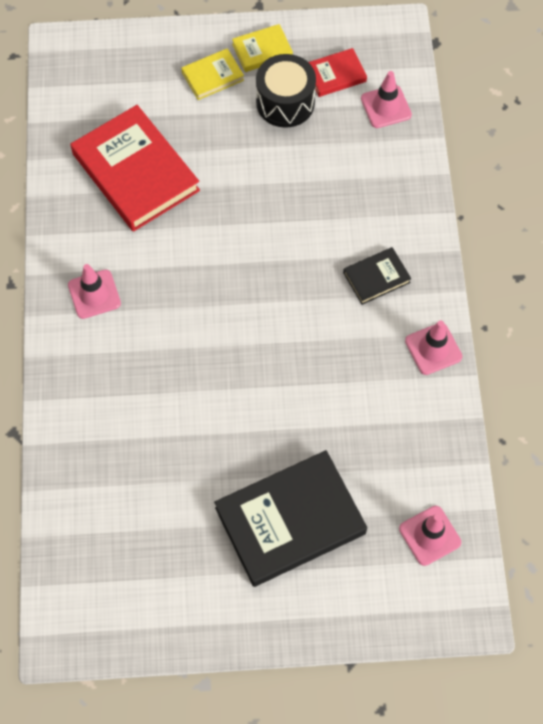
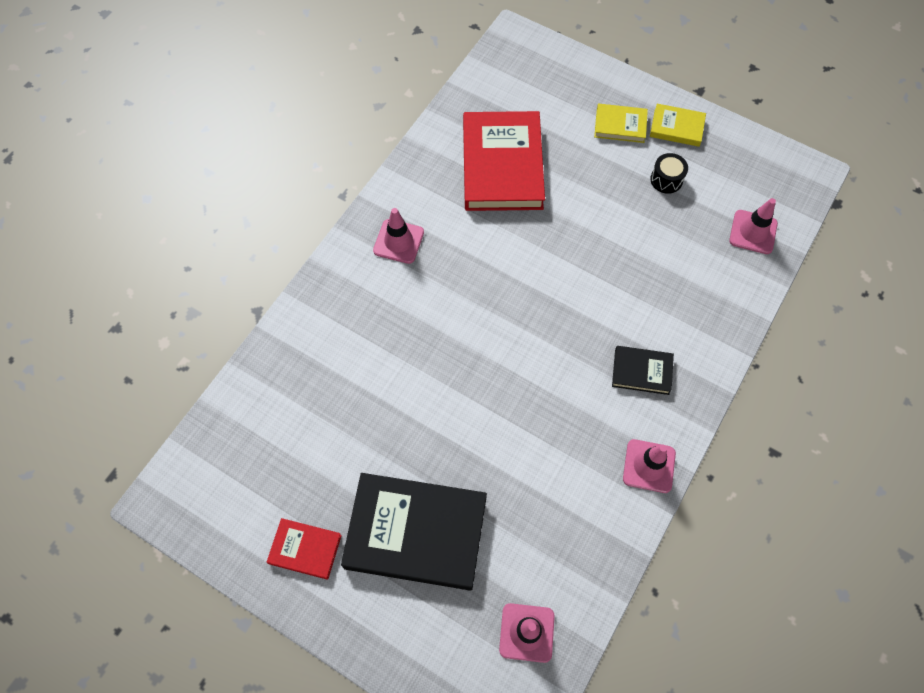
camera: 35 degrees right, 0 degrees up
(285, 102) = (666, 180): black drum -> black drum, size x0.56
(335, 75) = (726, 181): red book -> red book (305, 549)

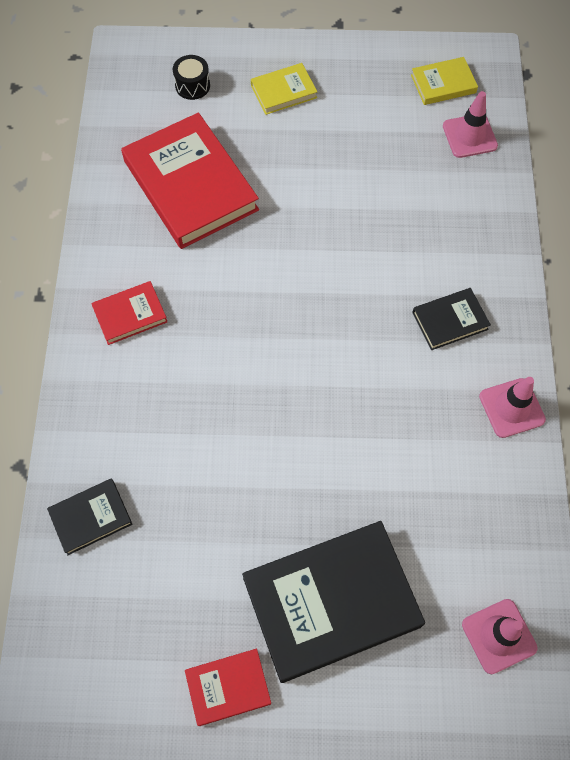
camera: 30 degrees left, 0 degrees up
(283, 374) = (91, 517): none -> black book
(398, 241) = (130, 315): pink traffic cone -> red book
(666, 180) = (360, 124): black drum -> black drum (192, 85)
(676, 127) = (339, 69): yellow book -> yellow book (443, 84)

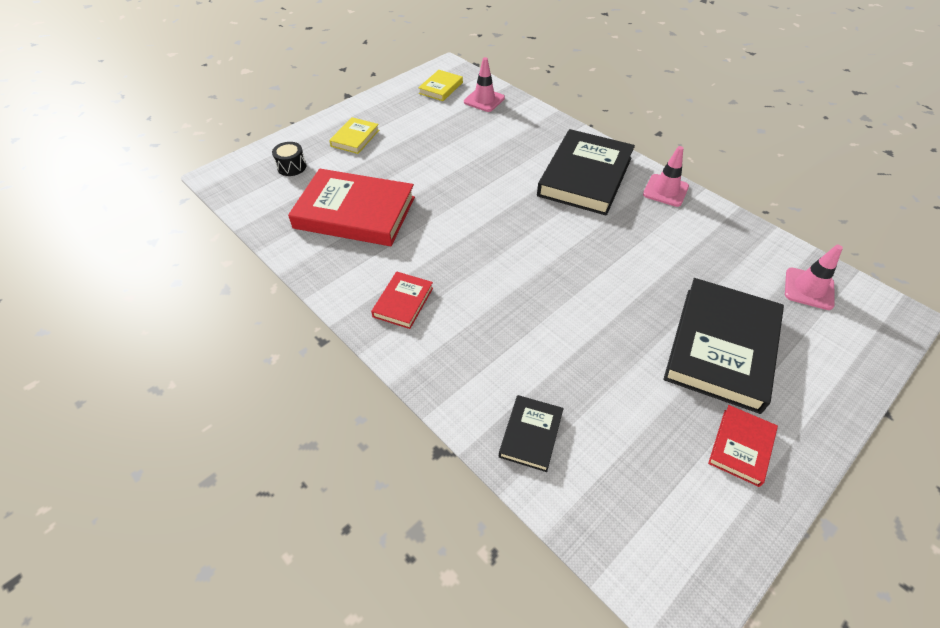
camera: 45 degrees left, 15 degrees down
(450, 321) = (585, 176): black book -> black book, size x2.08

